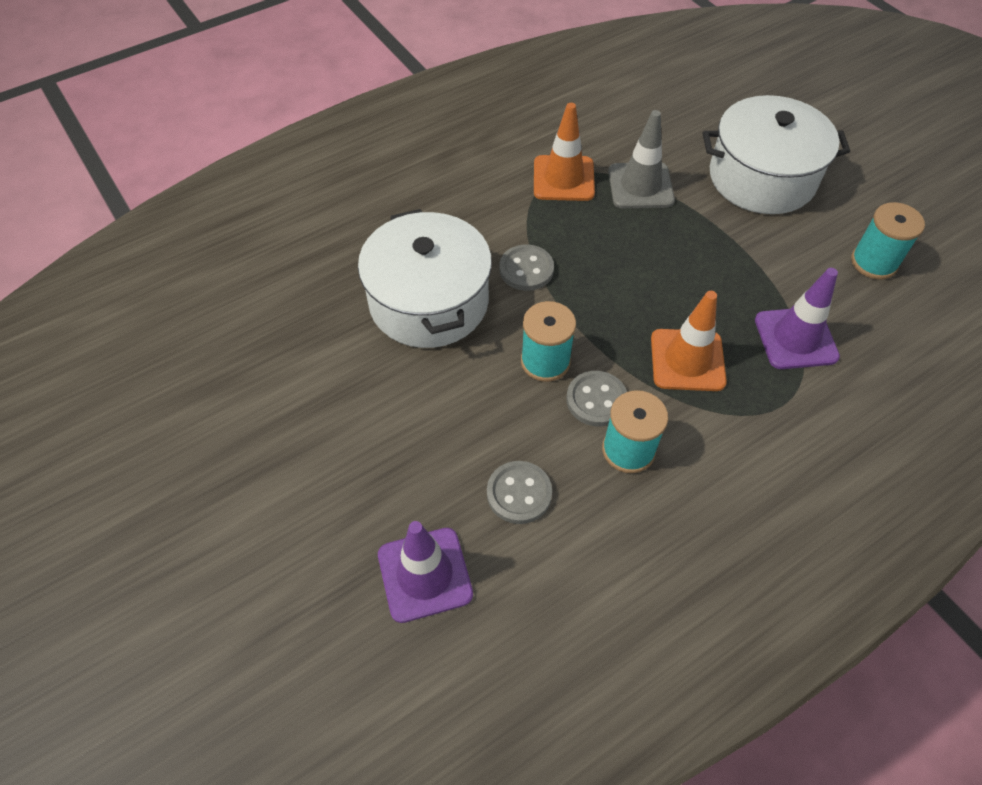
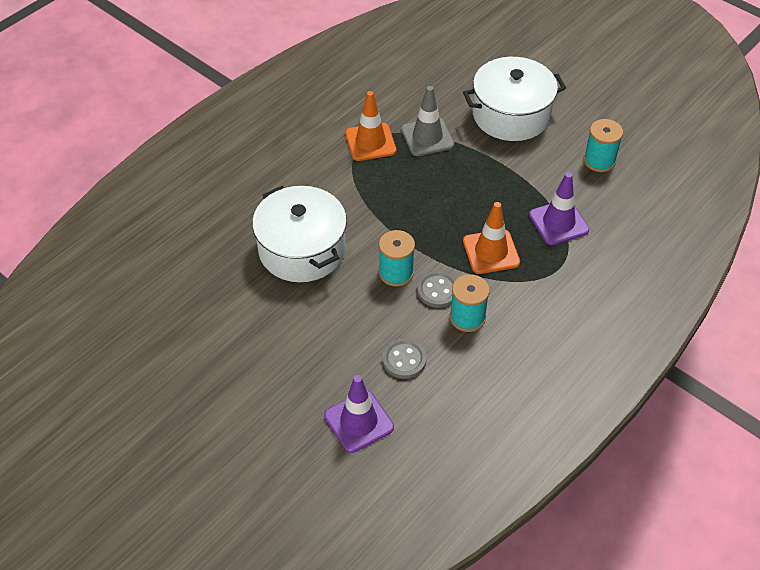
camera: 15 degrees left, 5 degrees down
(526, 269) = (363, 213): grey button -> none

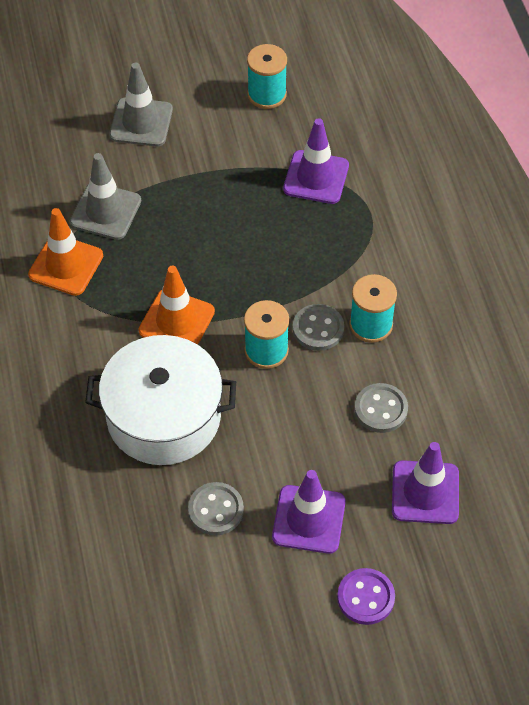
camera: 55 degrees left, 5 degrees up
(250, 431) = (365, 597): none -> purple button
(255, 313) = (216, 510): none -> grey button
(286, 366) = (309, 519): none -> purple traffic cone
(491, 252) = (306, 254): orange traffic cone -> orange traffic cone (176, 321)
(511, 115) = (141, 122): white pot -> grey traffic cone

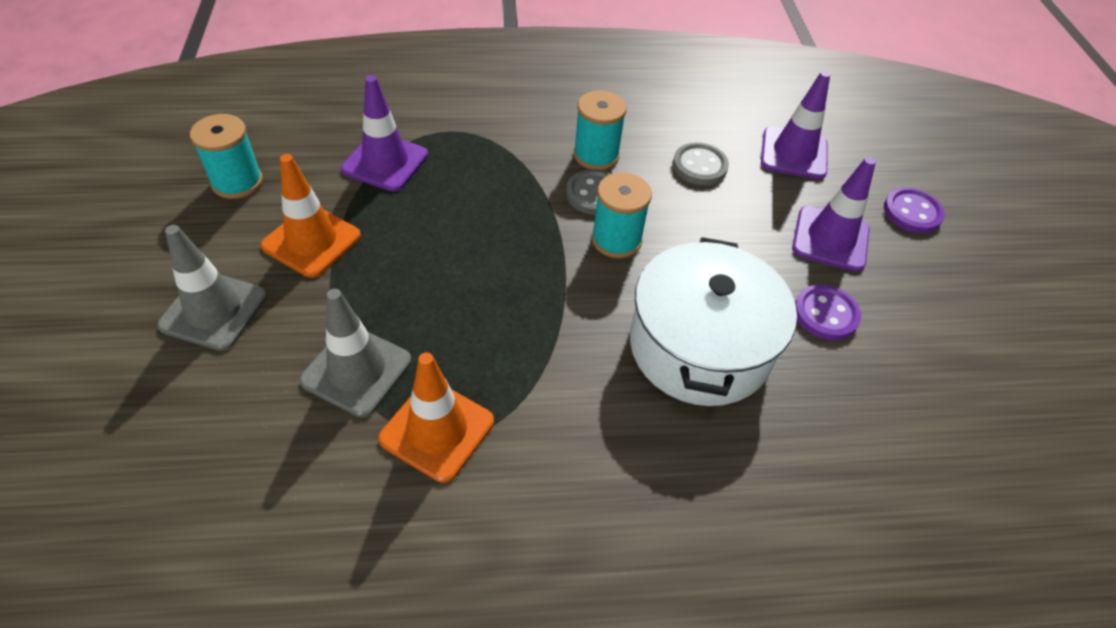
camera: 85 degrees left, 5 degrees down
(176, 321) = (560, 315): orange traffic cone -> orange traffic cone (311, 241)
(216, 510) = (825, 314): grey button -> purple button

